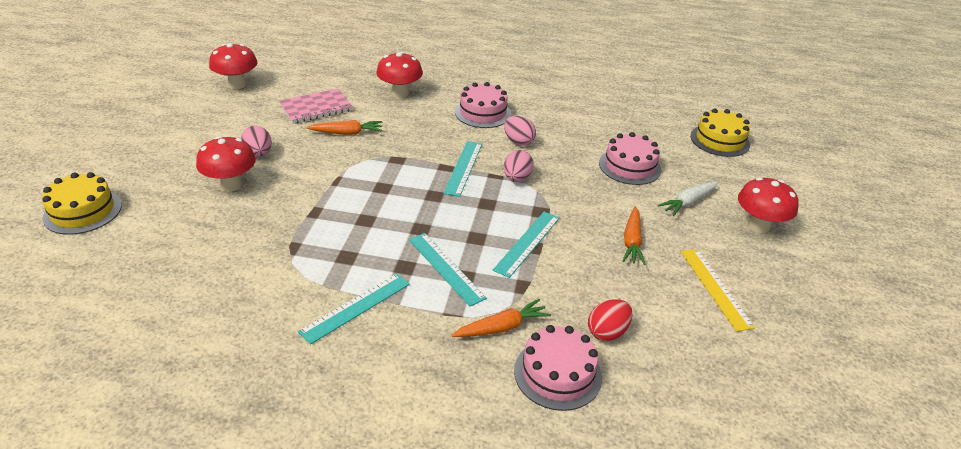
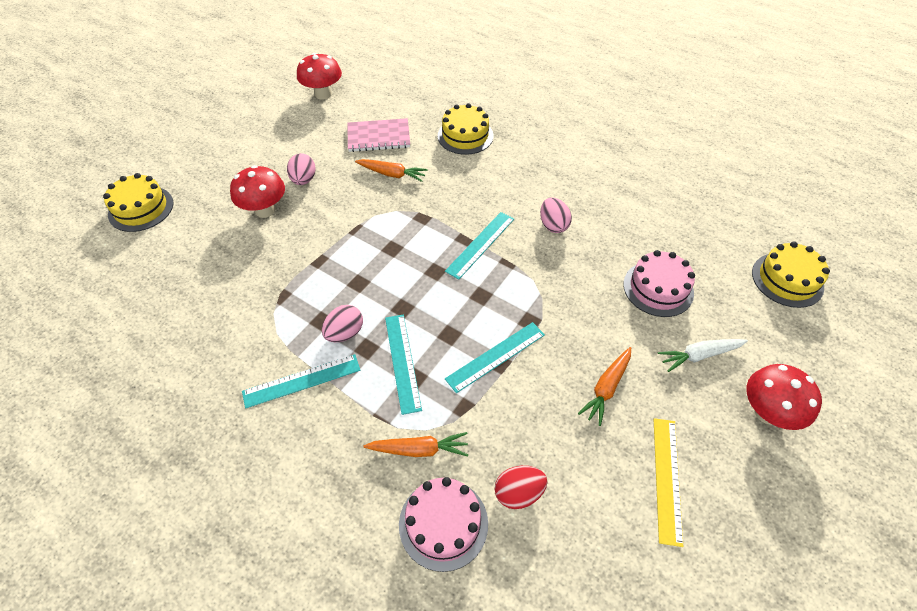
camera: 25 degrees right, 15 degrees up
(400, 93) = (465, 136): red mushroom -> yellow cake
(483, 113) = (535, 179): pink cake -> none
(517, 178) = (527, 272): pink egg -> pink egg (345, 333)

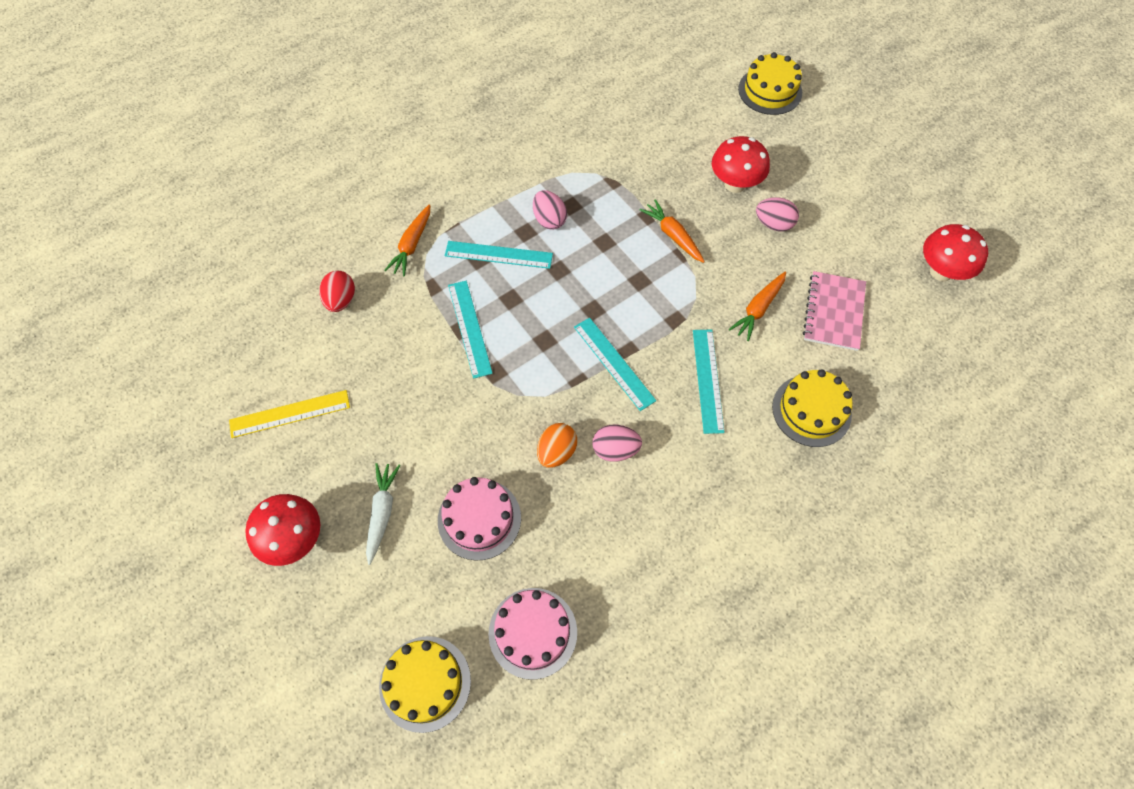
camera: 110 degrees right, 10 degrees up
(302, 380) = (514, 181): turquoise ruler -> turquoise ruler (708, 380)
(443, 523) = (347, 244): pink cake -> pink cake (533, 632)
(576, 258) = (556, 452): none -> orange egg
(606, 388) = (392, 407): orange carrot -> orange carrot (673, 235)
(667, 479) = (290, 414): yellow ruler -> yellow ruler turned 45 degrees counterclockwise

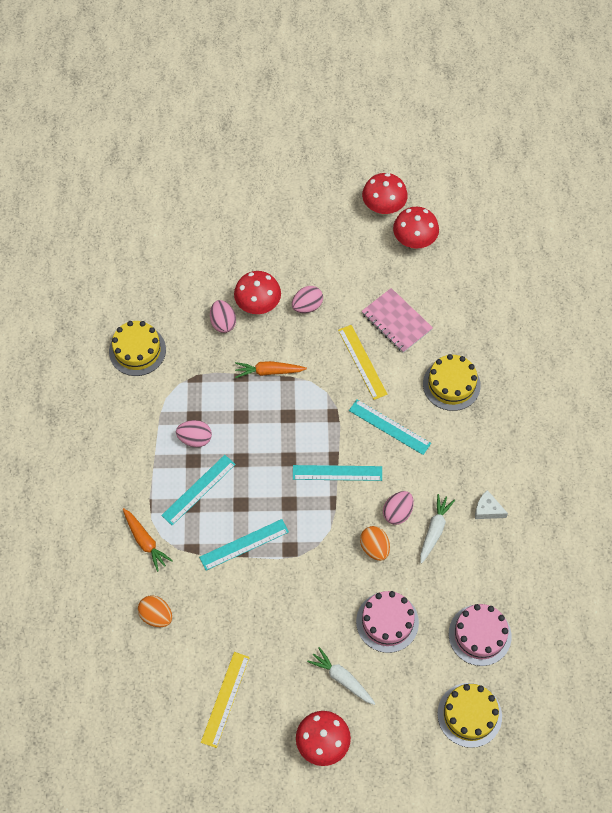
camera: 55 degrees left, 0 degrees up
(341, 300) = (156, 616): red egg -> orange egg
(469, 328) = (244, 544): turquoise ruler -> turquoise ruler turned 45 degrees counterclockwise
(624, 501) = (434, 530): none -> white carrot
(690, 168) = (223, 323): none -> pink egg
(694, 544) = (487, 509): none -> white cheese
(758, 309) = (362, 362): orange carrot -> yellow ruler
(770, 91) = (199, 227): yellow cake -> yellow cake (137, 350)
(949, 221) = (383, 208): none -> red mushroom

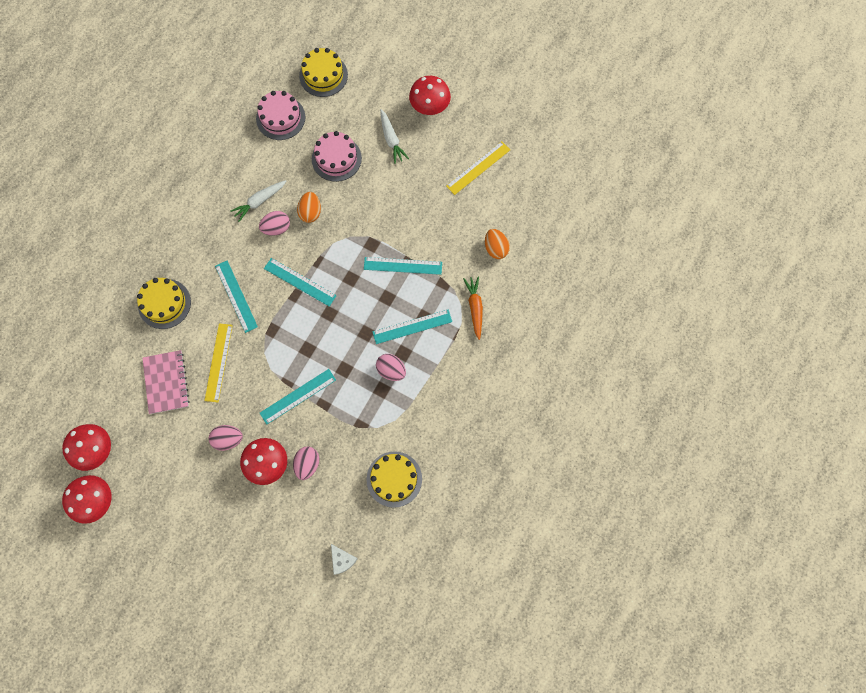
camera: 150 degrees left, 10 degrees up
(269, 371) = (298, 396): orange carrot -> turquoise ruler
(487, 509) = (211, 195): white cheese -> white cheese (342, 560)

